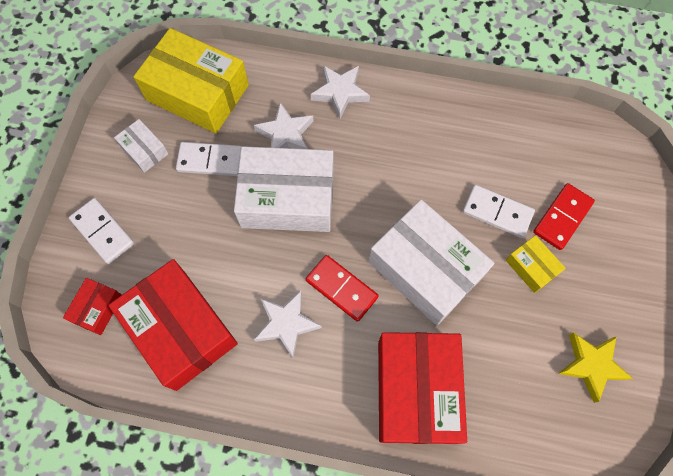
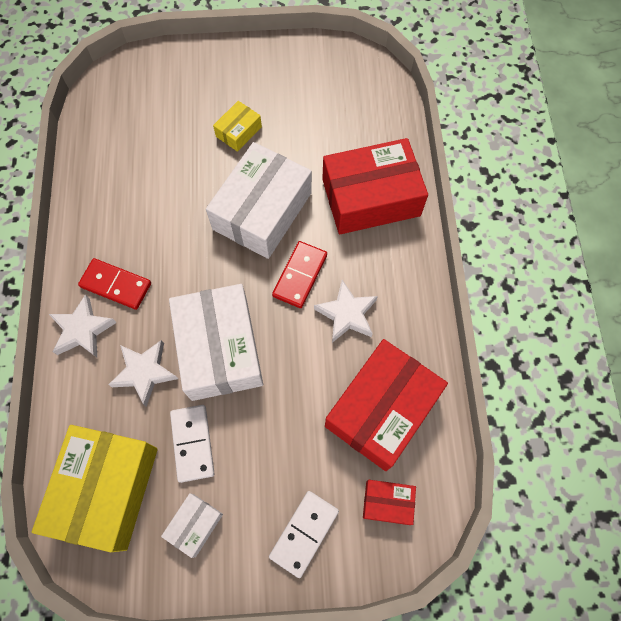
camera: 105 degrees left, 0 degrees up
(497, 212) = (193, 164): white domino -> none
(562, 217) = (186, 115): red domino -> red domino (116, 285)
(591, 365) = (310, 82): yellow star -> none

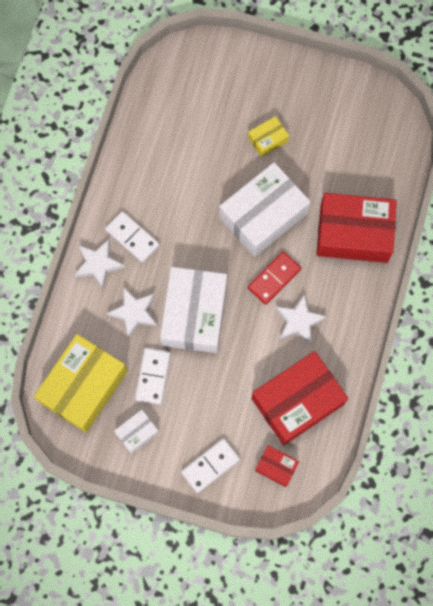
camera: 20 degrees right, 5 degrees up
(116, 285) = (132, 237): red domino -> white domino

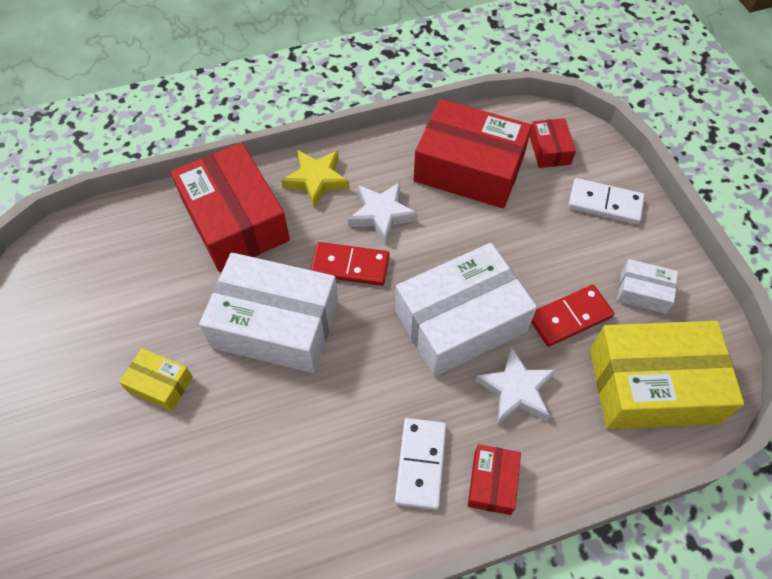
camera: 125 degrees left, 15 degrees down
(98, 264) = (492, 483): white star -> red box
(153, 376) = (569, 317): white domino -> red domino
(354, 299) = (316, 180): none -> yellow star

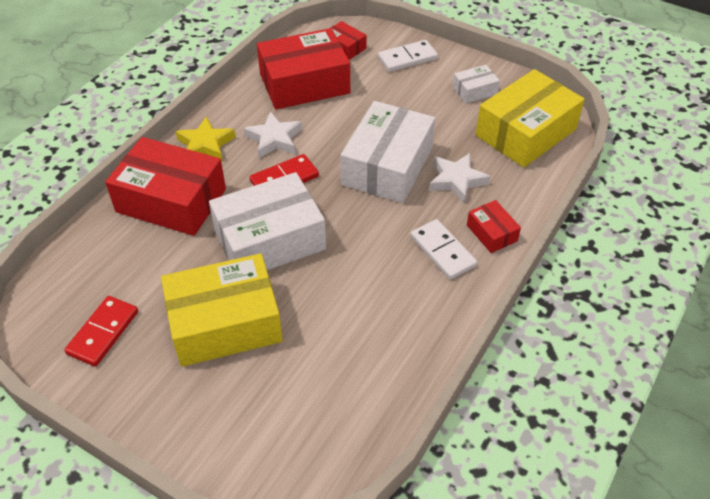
camera: 40 degrees left, 10 degrees down
(160, 384) = (225, 323): yellow box -> yellow box, size x2.15
(569, 317) = (448, 126): red domino -> red domino (103, 332)

